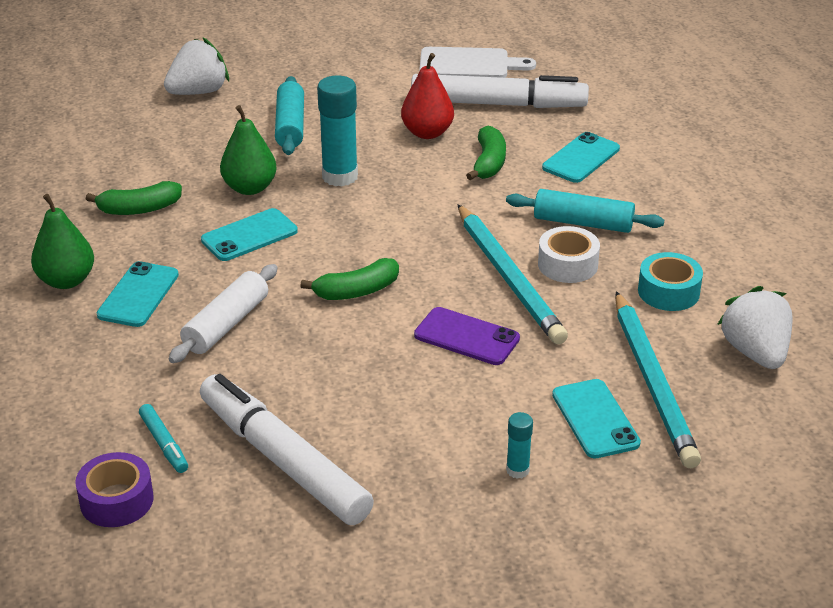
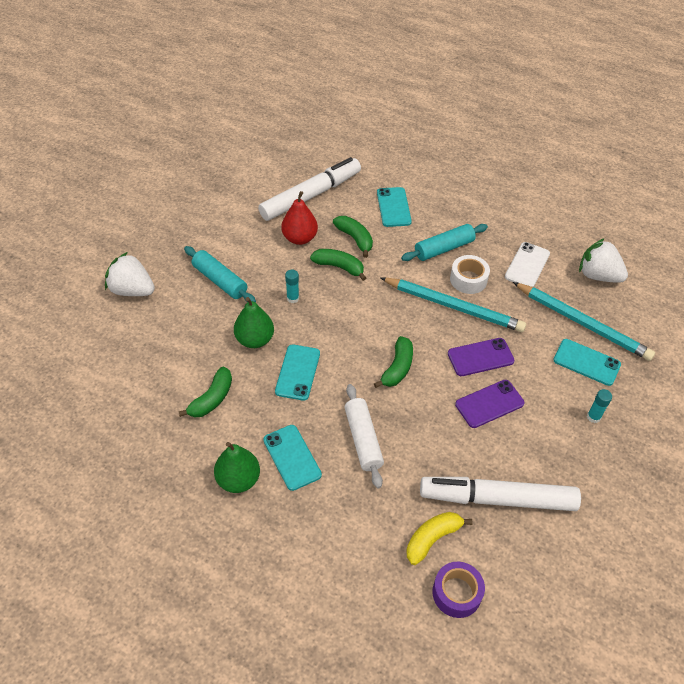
camera: 45 degrees left, 15 degrees up
(164, 443) = (432, 539): turquoise marker -> yellow banana
(198, 92) = (132, 290): white strawberry -> white strawberry turned 75 degrees counterclockwise
(340, 176) = (293, 298): turquoise glue stick -> turquoise glue stick, size x0.50
(409, 380) = (489, 404): none -> purple phone
(431, 177) = (339, 267): none -> green banana
(469, 64) = (261, 176): white cutting board -> none
(668, 292) = (527, 265): turquoise tape -> white phone

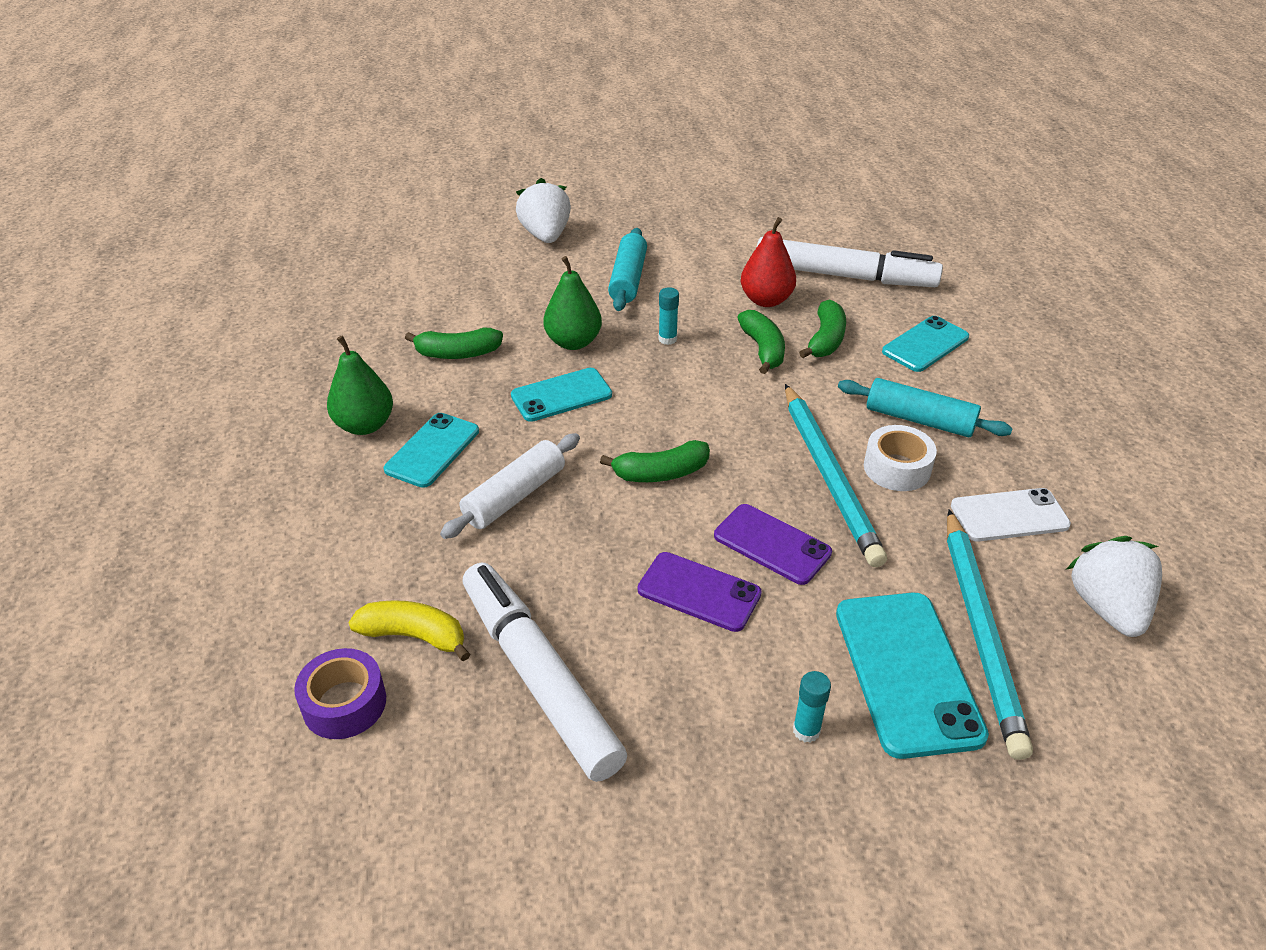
camera: 55 degrees right, 10 degrees down
(586, 362) = (907, 672): turquoise phone -> turquoise phone, size x1.53

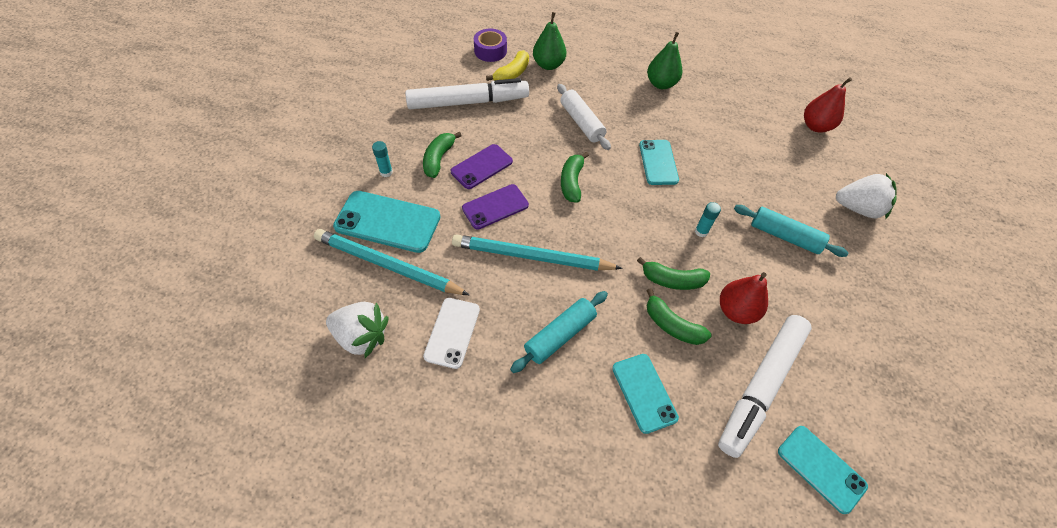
camera: 110 degrees right, 15 degrees up
(404, 272) = (815, 126): none -> red pear
(432, 450) = (630, 102): turquoise phone -> turquoise phone (821, 468)
(458, 353) = (715, 130): green banana -> green banana (438, 159)
(573, 342) = (712, 183): green pear -> green pear (548, 65)
(897, 468) = (521, 295): white tape -> none

